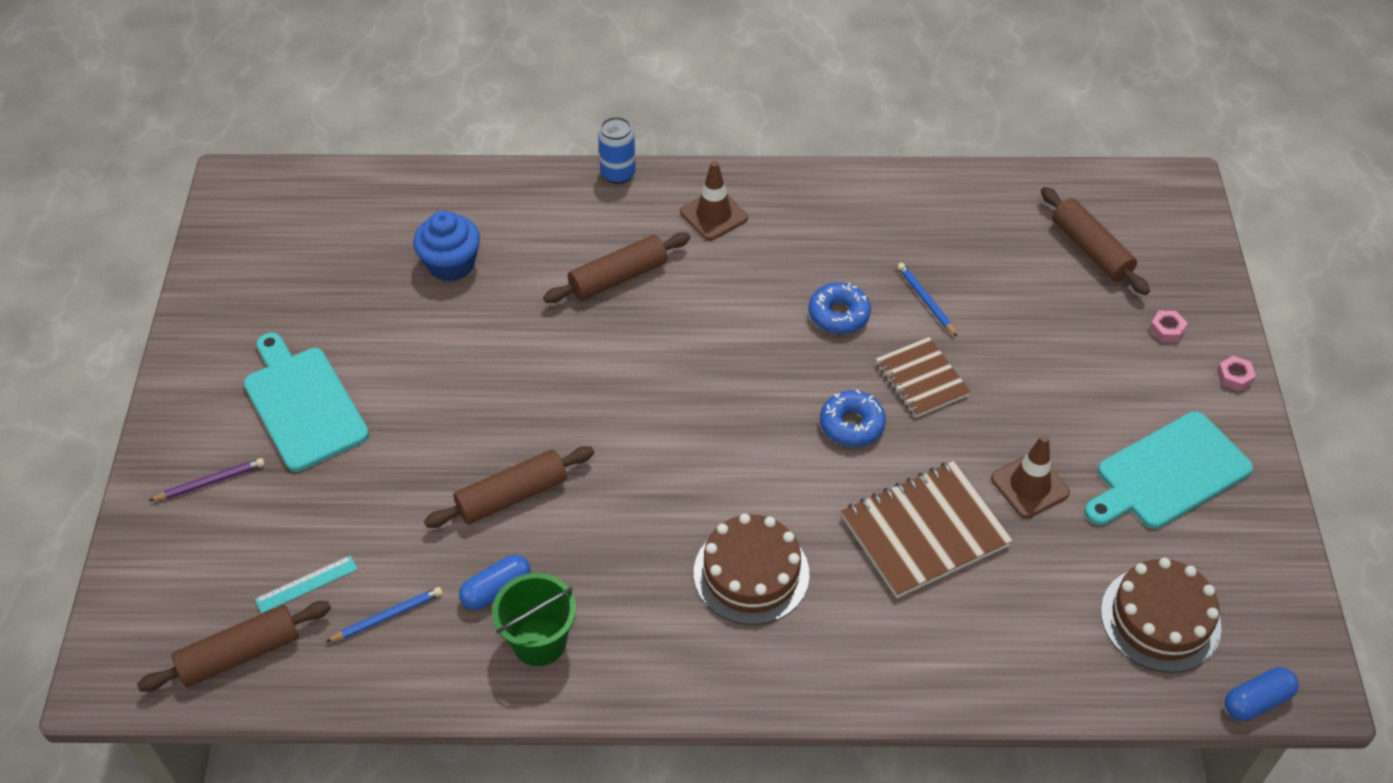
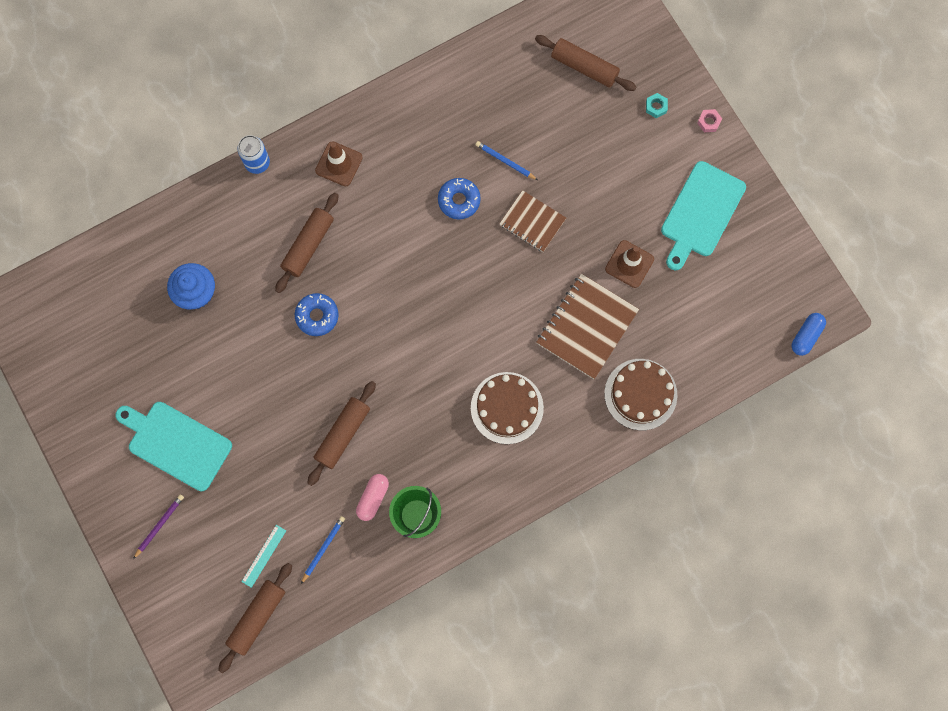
camera: 30 degrees left, 25 degrees up
(496, 590) = (373, 498): blue capsule -> pink capsule
(852, 425) = (509, 277): blue donut -> blue donut (317, 316)
(1160, 619) = (737, 313): brown cake -> brown cake (640, 394)
(1166, 329) = (656, 107): pink nut -> turquoise nut

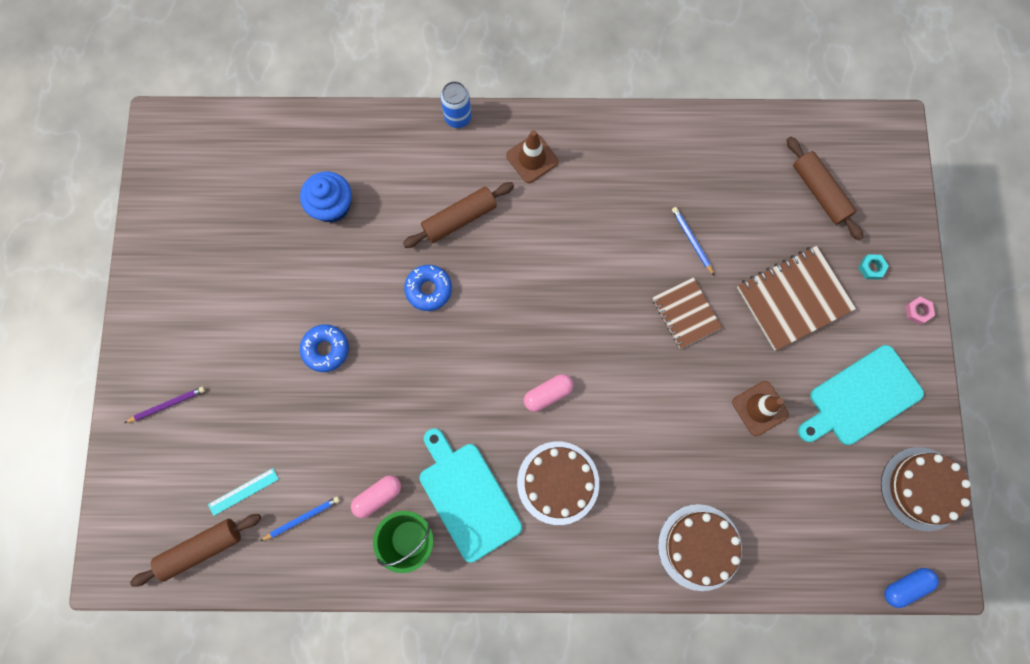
camera: 30 degrees right, 0 degrees up
(176, 443) = (229, 336): turquoise cutting board -> turquoise cutting board (468, 497)
(343, 434) = (386, 417): brown rolling pin -> none
(459, 200) = (626, 254): blue donut -> blue donut (326, 349)
(460, 345) = (548, 394): none -> pink capsule
(586, 327) = (682, 447): brown notebook -> brown notebook (793, 298)
(781, 257) = (922, 488): none -> brown cake

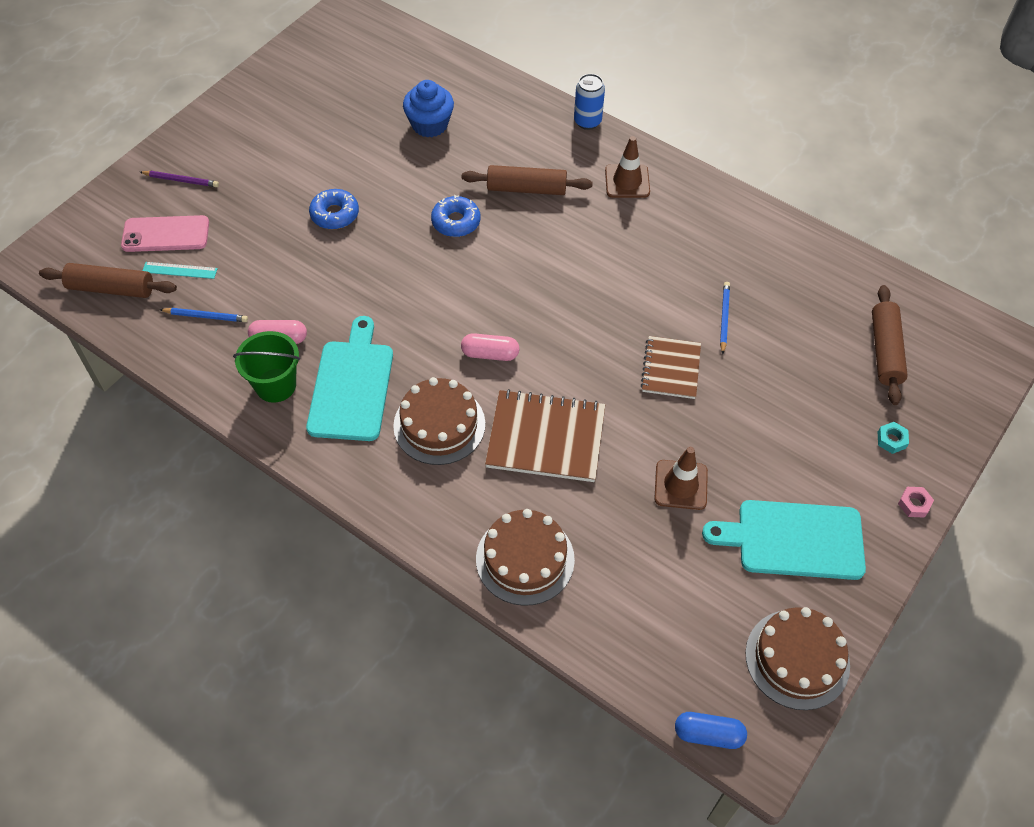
camera: 35 degrees right, 20 degrees down
(201, 466) = (166, 234): none -> pink phone
(793, 298) = (788, 418): brown notebook -> brown notebook (546, 438)

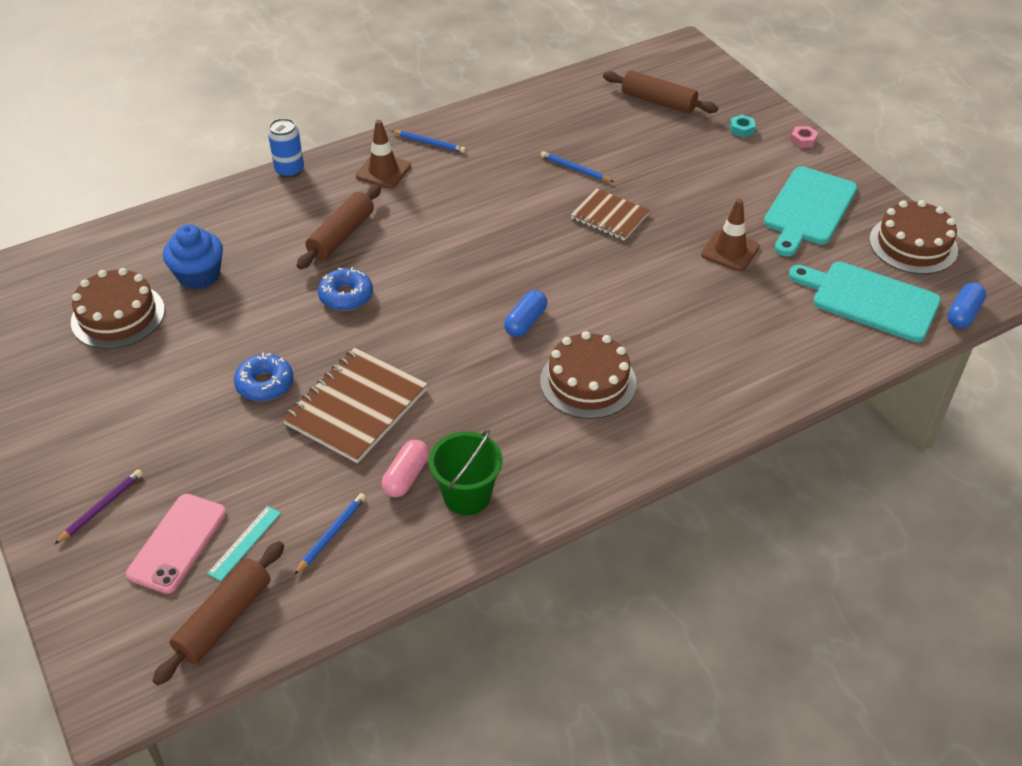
camera: 65 degrees left, 10 degrees down
(352, 386) = (504, 433): turquoise cutting board -> turquoise cutting board (870, 300)
(490, 354) = (525, 322): pink capsule -> blue capsule
(525, 559) = (762, 369): brown cake -> brown cake (118, 316)
(546, 438) = (641, 315): brown notebook -> brown notebook (356, 407)
(688, 197) = (429, 143): none -> blue pencil

